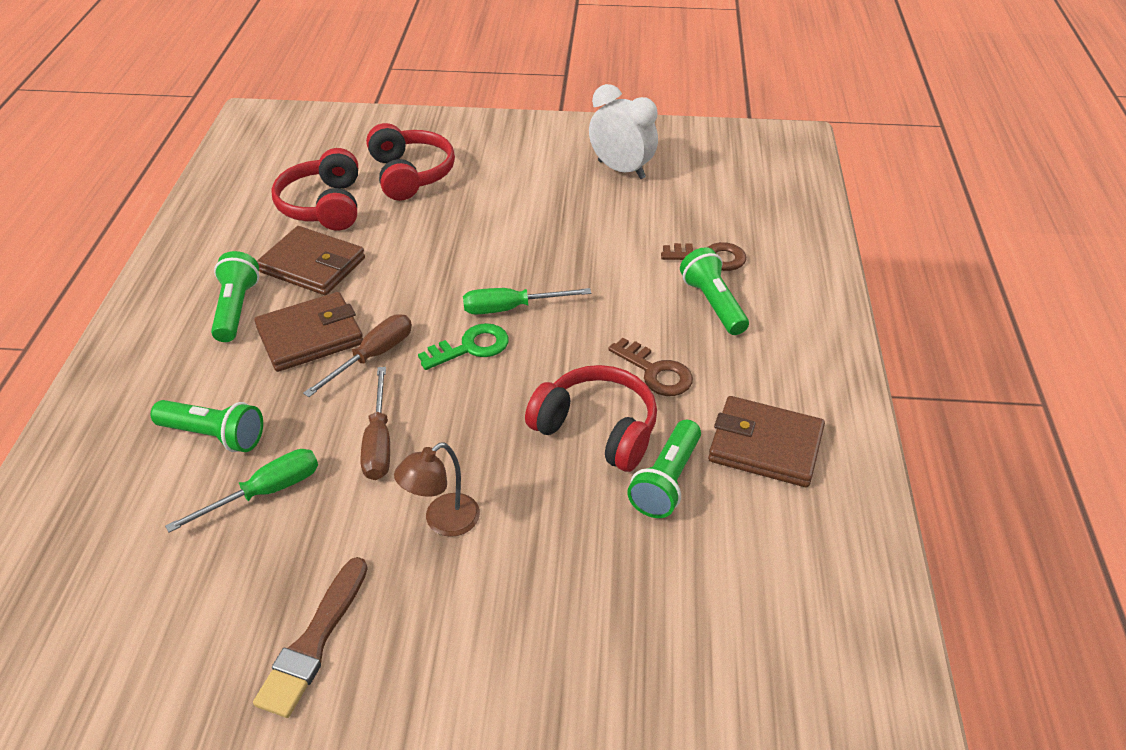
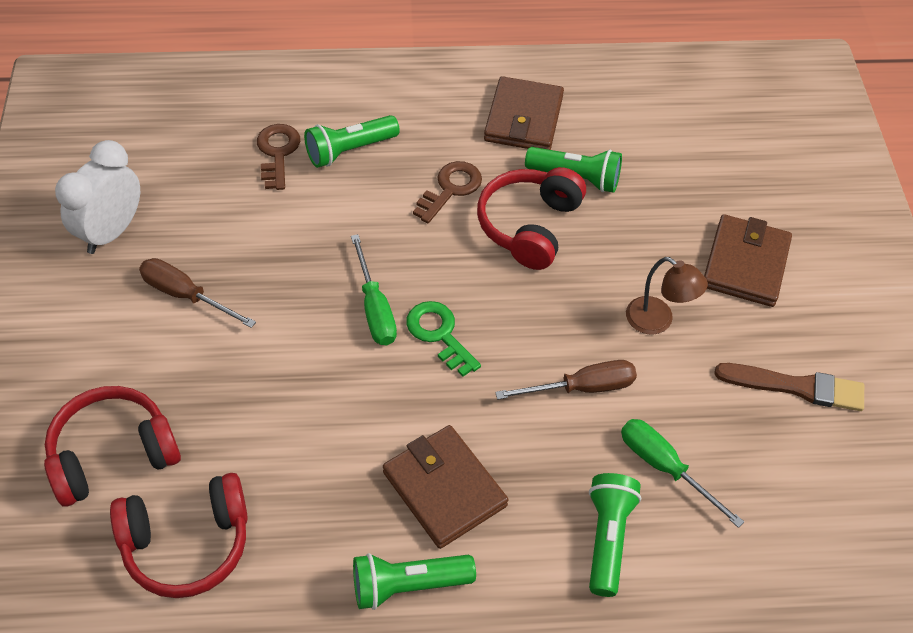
camera: 100 degrees left, 10 degrees up
(312, 265) = (317, 522): brown wallet -> brown wallet (745, 264)
(373, 356) = (467, 419): brown screwdriver -> brown screwdriver (186, 295)

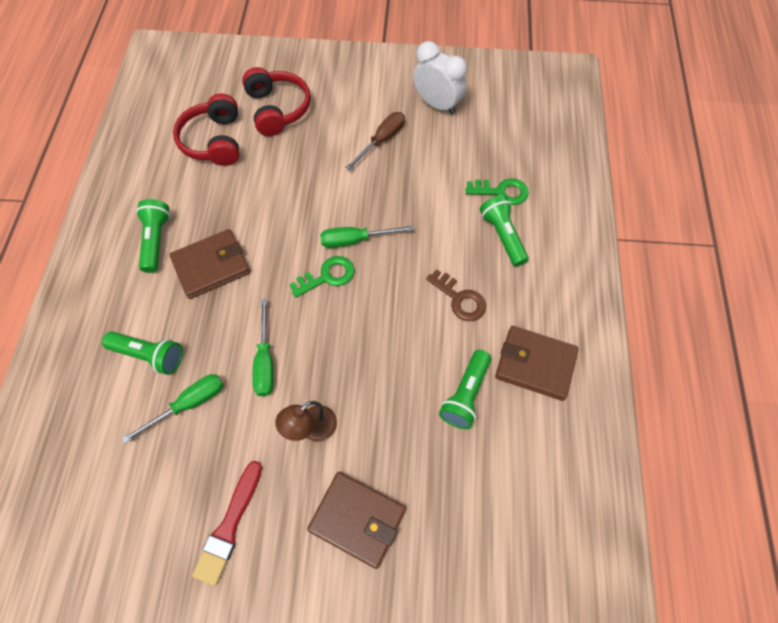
camera: 100 degrees right, 10 degrees up
(277, 153) = (501, 192): brown key -> green key
(529, 226) = (417, 350): red headphones -> none
(582, 388) = (265, 361): brown screwdriver -> green screwdriver
(796, 387) = (229, 526): brown brush -> red brush

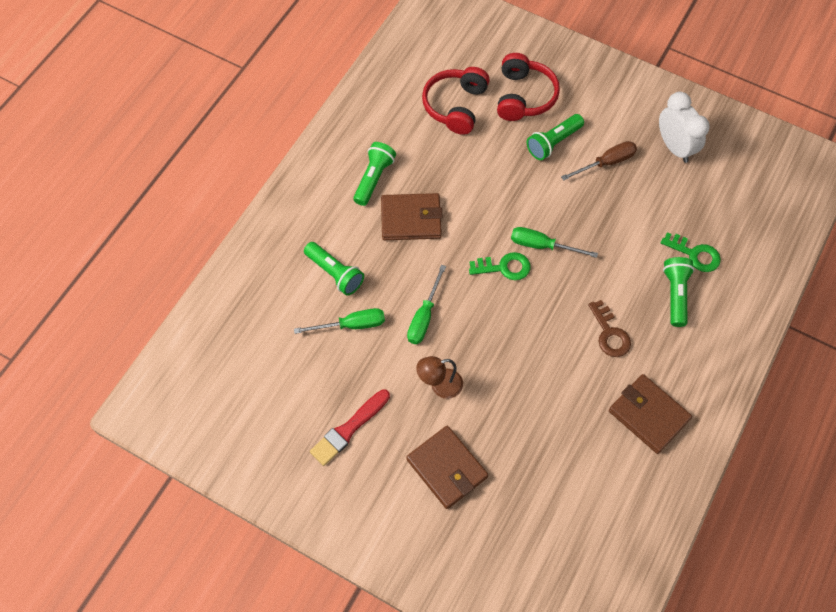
camera: 25 degrees right, 0 degrees up
(465, 394) = (577, 413): green flashlight -> green flashlight (553, 142)

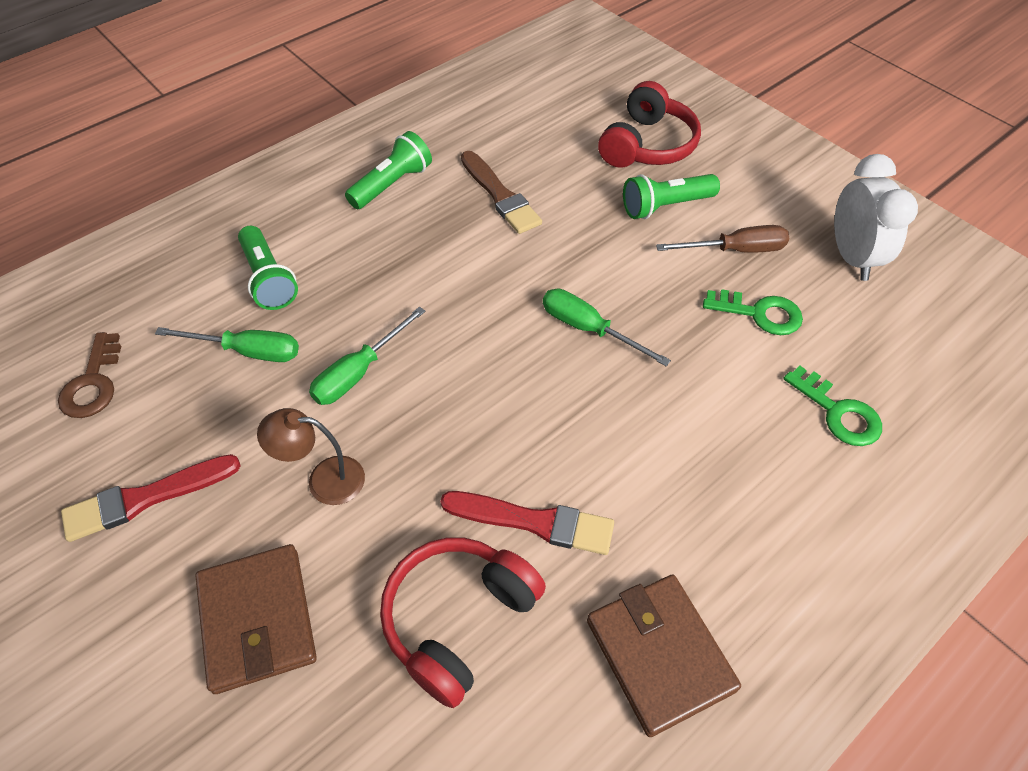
camera: 20 degrees right, 10 degrees down
(411, 219) = (414, 243): brown wallet -> none
(447, 166) = (500, 196): none -> brown brush
(456, 106) = (548, 134): red headphones -> red headphones (459, 620)
(504, 267) = (516, 342): green key -> green key (760, 314)
(561, 370) = (534, 522): none -> red brush
(609, 334) = (643, 490): brown key -> brown key (93, 383)
(675, 294) = (783, 464): green flashlight -> none

